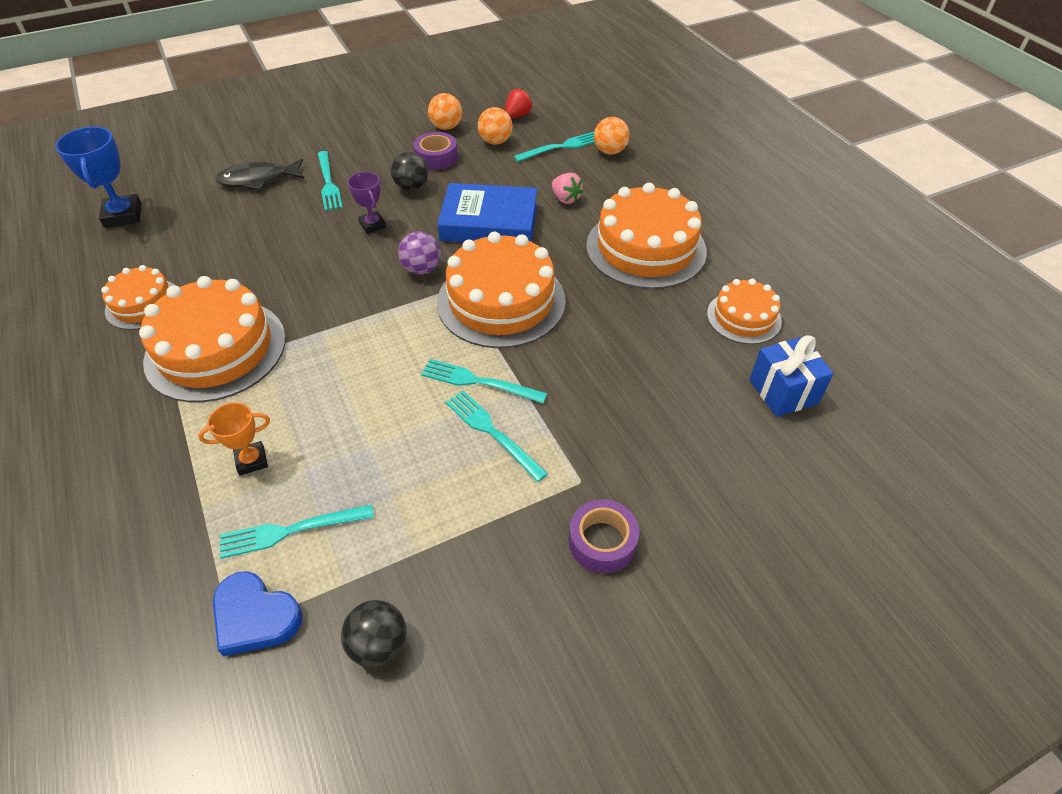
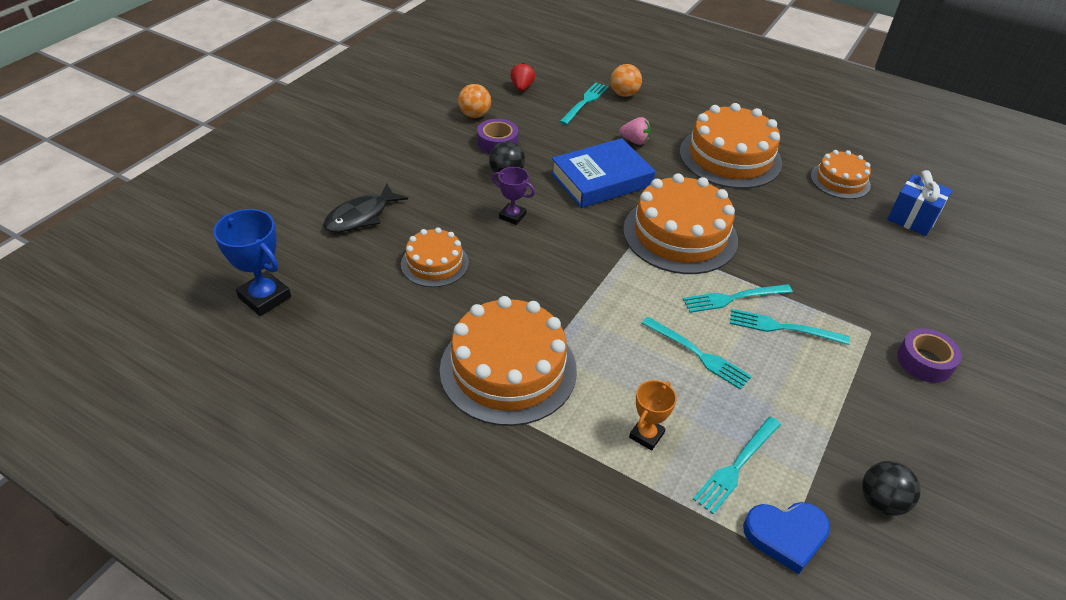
camera: 35 degrees left, 5 degrees down
(143, 304) = (392, 363): orange cake -> orange cake (434, 263)
(328, 183) = (430, 196): turquoise fork -> turquoise fork (698, 354)
(422, 269) = (594, 235): purple ball -> none
(495, 141) = (529, 114): orange ball -> none

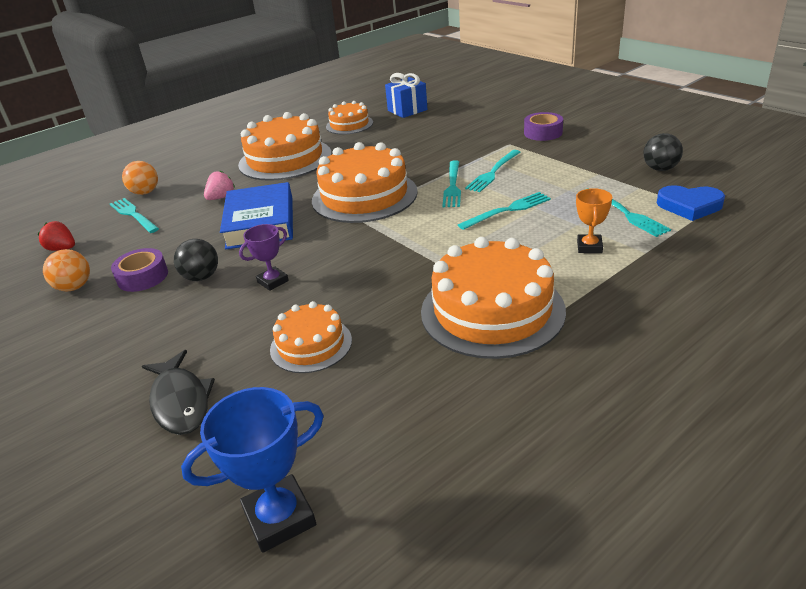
camera: 65 degrees left, 10 degrees down
(646, 435) = (589, 247): orange trophy -> orange trophy turned 45 degrees clockwise
(786, 535) = (689, 206): blue heart -> blue heart turned 90 degrees clockwise

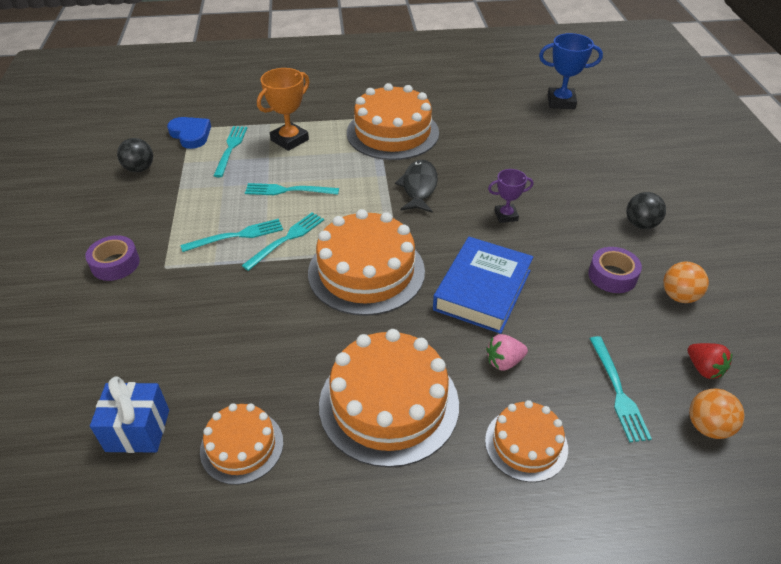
camera: 150 degrees left, 10 degrees up
(145, 192) = (599, 442): orange ball -> orange ball (708, 426)
(180, 401) = (595, 162): black fish -> black fish (419, 187)
(201, 277) = (560, 248): black ball -> black ball (640, 224)
(311, 345) = (507, 160): orange cake -> orange cake (526, 444)
(589, 247) = (289, 140): orange trophy -> orange trophy, size x1.62

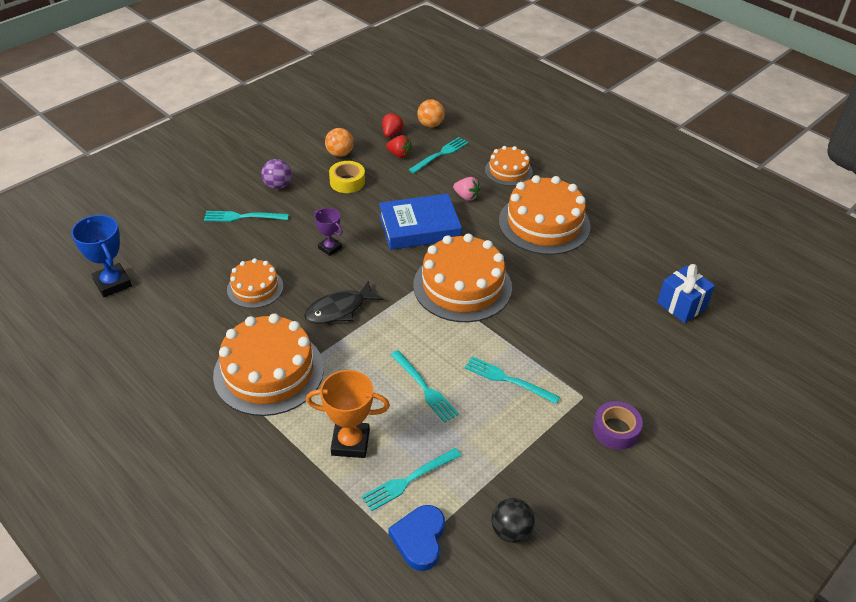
camera: 130 degrees left, 0 degrees up
(242, 446) = (634, 260): orange cake -> orange cake (255, 288)
(286, 239) = (479, 347): turquoise fork -> turquoise fork (242, 217)
(612, 276) = (347, 182): purple tape -> yellow tape
(640, 224) = (278, 185): black ball -> purple ball
(643, 349) = (399, 154): none -> red strawberry

